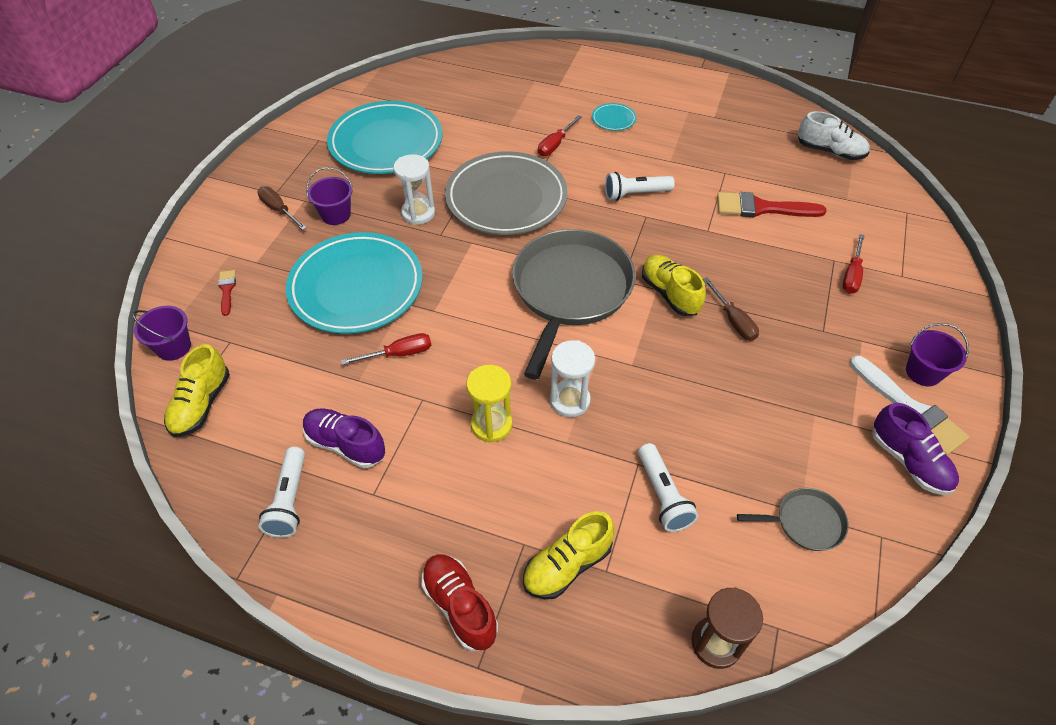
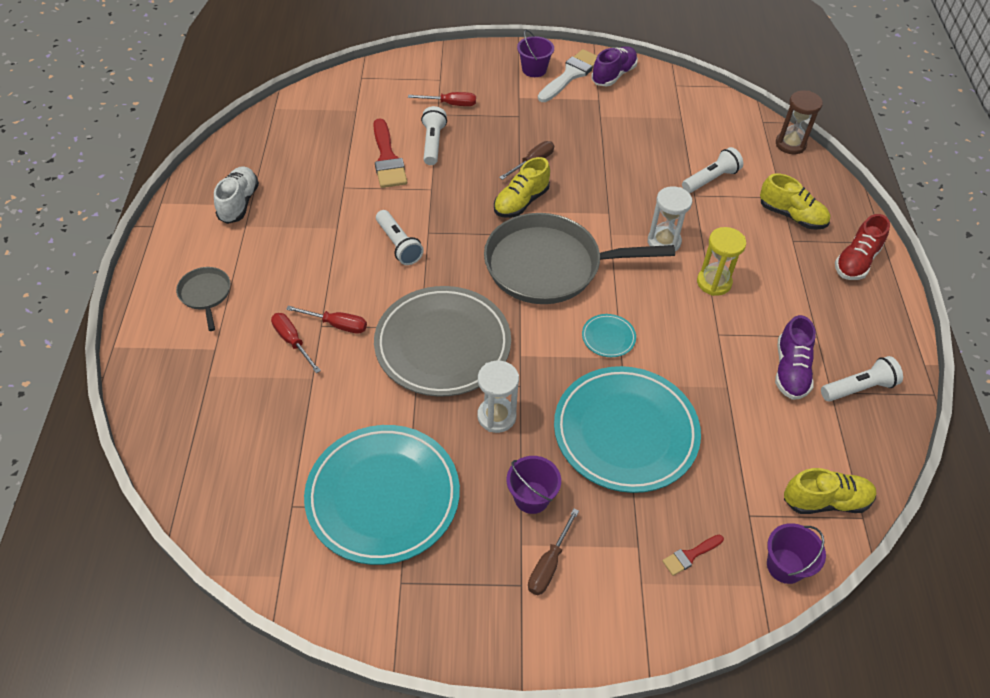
camera: 110 degrees left, 0 degrees up
(399, 354) = (683, 367): red screwdriver -> red screwdriver (292, 341)
(613, 119) = (275, 284): turquoise plate -> turquoise plate (608, 337)
(781, 246) = (433, 143): none -> white flashlight
(805, 522) = (687, 115): grey pan -> grey pan (205, 294)
(830, 151) = (289, 122): white shoe -> white shoe (239, 203)

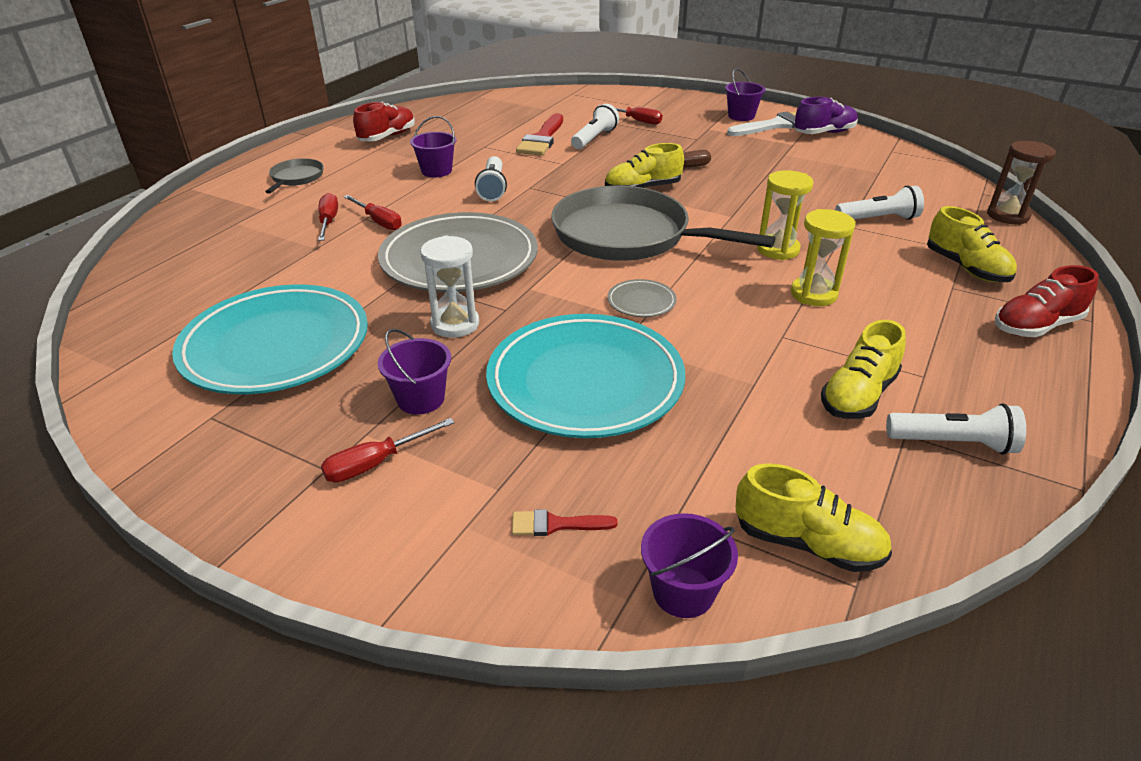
camera: 30 degrees right, 15 degrees down
(239, 203) = (387, 137): white shoe -> red shoe
(329, 238) = (436, 171): none -> purple bucket
(549, 564) = (376, 463): brown screwdriver -> red screwdriver
(608, 337) = (641, 302): turquoise plate -> grey plate
(664, 242) = (778, 249): white hourglass -> yellow hourglass
(790, 370) = (858, 395): purple shoe -> yellow shoe

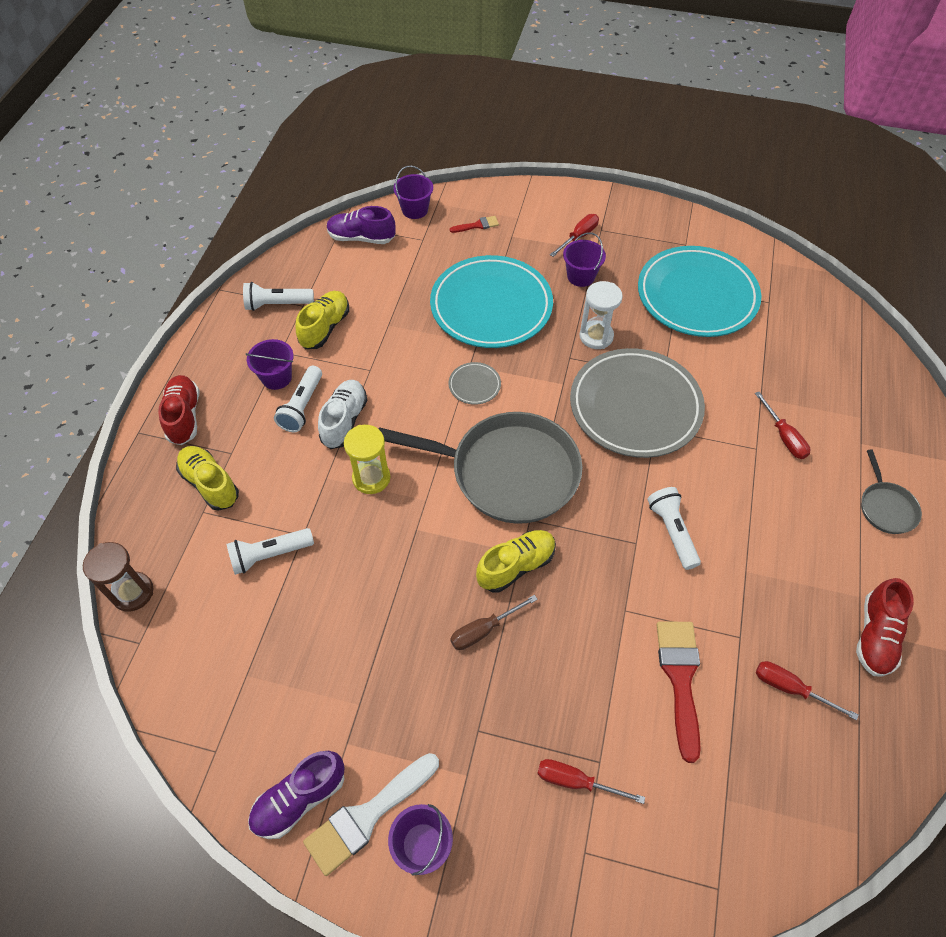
camera: 165 degrees right, 20 degrees up
(379, 221) = (740, 446): red screwdriver -> red screwdriver (790, 688)
(436, 171) = (754, 557): purple bucket -> purple bucket (276, 377)
(594, 138) = (613, 696): white flashlight -> white flashlight (302, 406)
(807, 543) = (361, 238): yellow shoe -> purple shoe
(813, 294) = (344, 421): yellow hourglass -> white shoe
(1036, 326) = (184, 417): red shoe -> red shoe turned 60 degrees counterclockwise

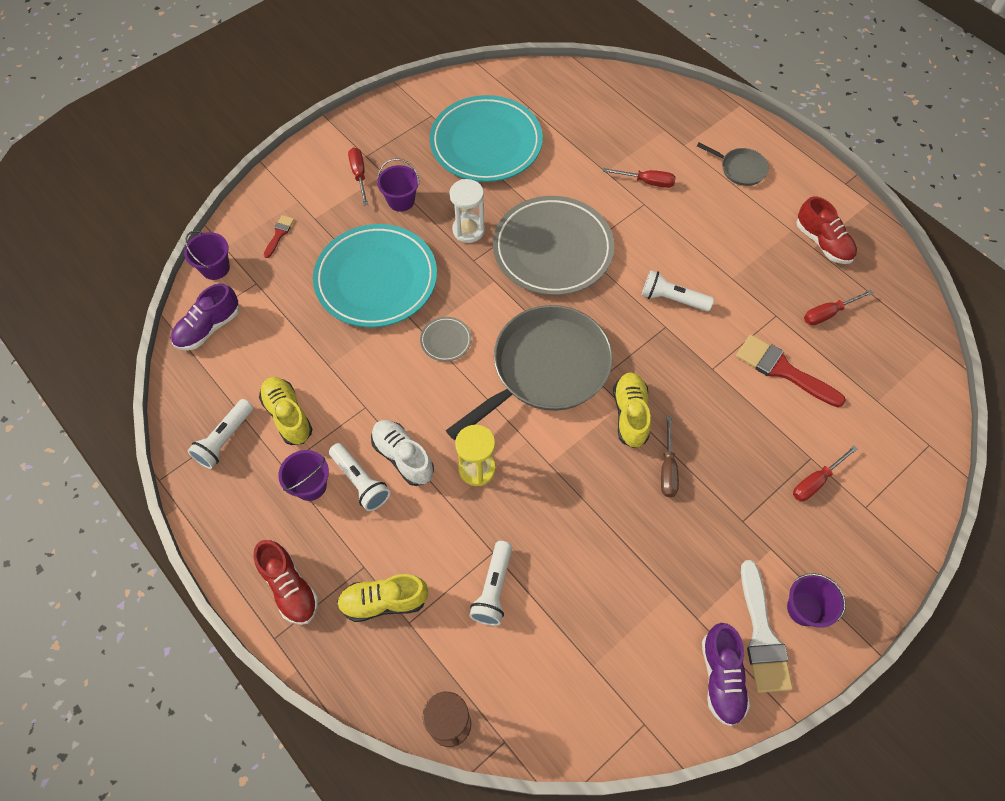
camera: 55 degrees left, 5 degrees up
(184, 417) = (290, 587): red shoe -> red shoe turned 150 degrees counterclockwise

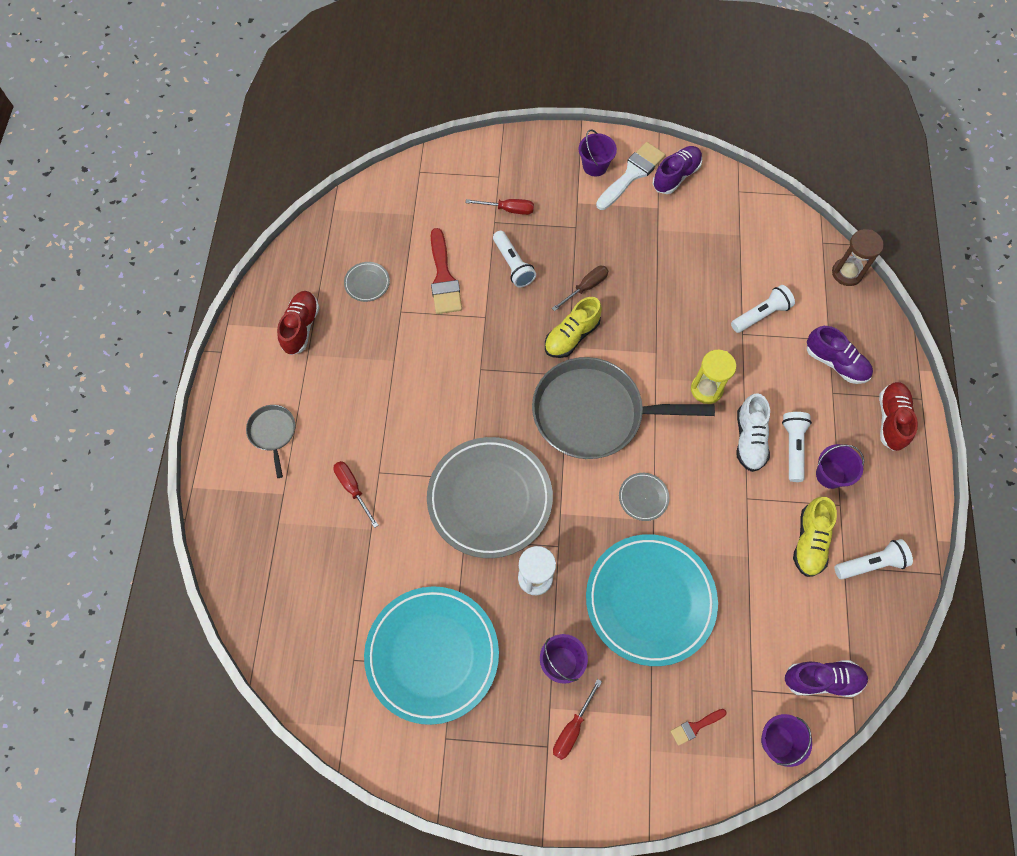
camera: 135 degrees left, 5 degrees up
(384, 601) = (835, 363): yellow shoe -> purple shoe
(672, 299) = (452, 383): white flashlight -> white flashlight (513, 265)
(828, 313) = (367, 283): red screwdriver -> grey plate

